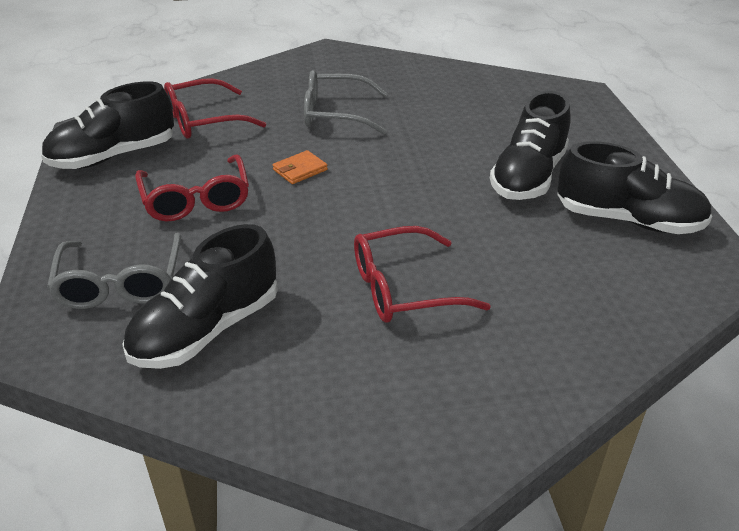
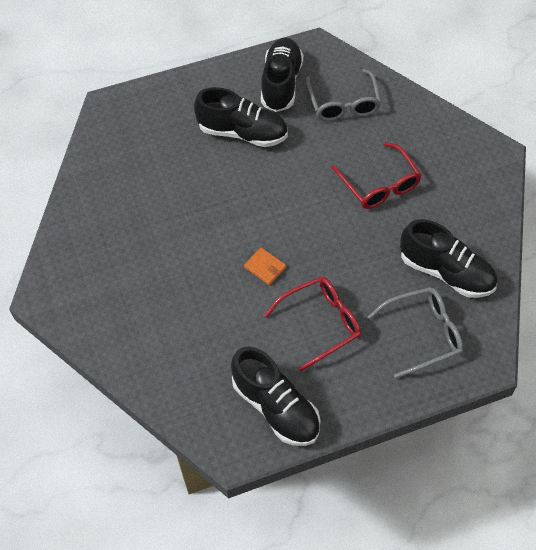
camera: 100 degrees left, 20 degrees up
(203, 120) = (202, 359): red glasses -> none
(335, 114) = (173, 263): grey glasses -> grey glasses (343, 104)

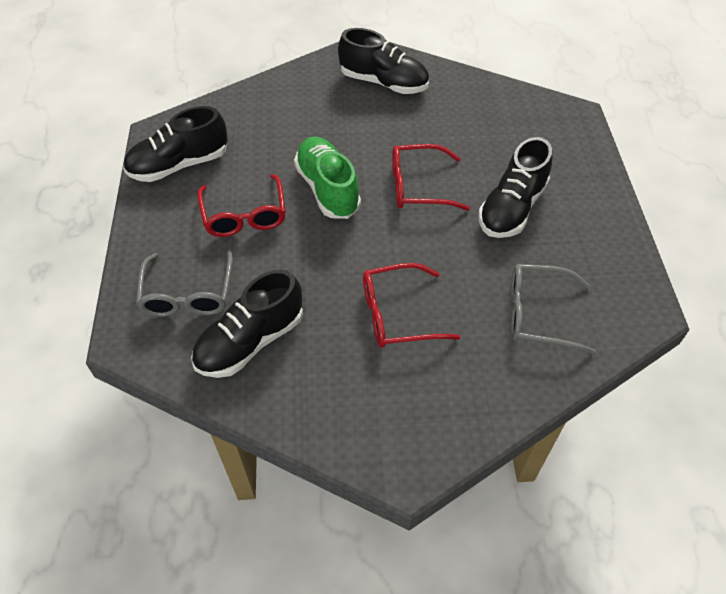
camera: 105 degrees right, 5 degrees down
(239, 200) = (418, 186): none -> red glasses
(265, 267) = (327, 189): orange wallet -> green shoe
(281, 84) = (583, 260): black shoe -> black shoe (383, 83)

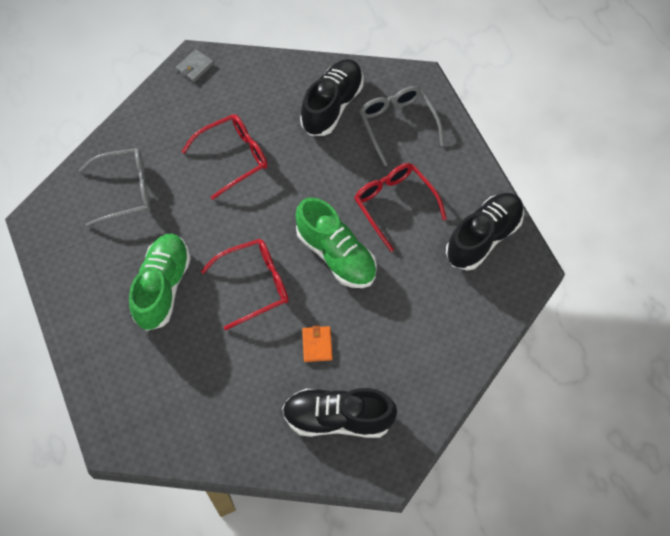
camera: 160 degrees right, 10 degrees up
(379, 129) = (317, 345): none -> orange wallet
(409, 458) = (195, 67): none -> grey wallet
(512, 208) = (163, 287): black shoe -> green shoe

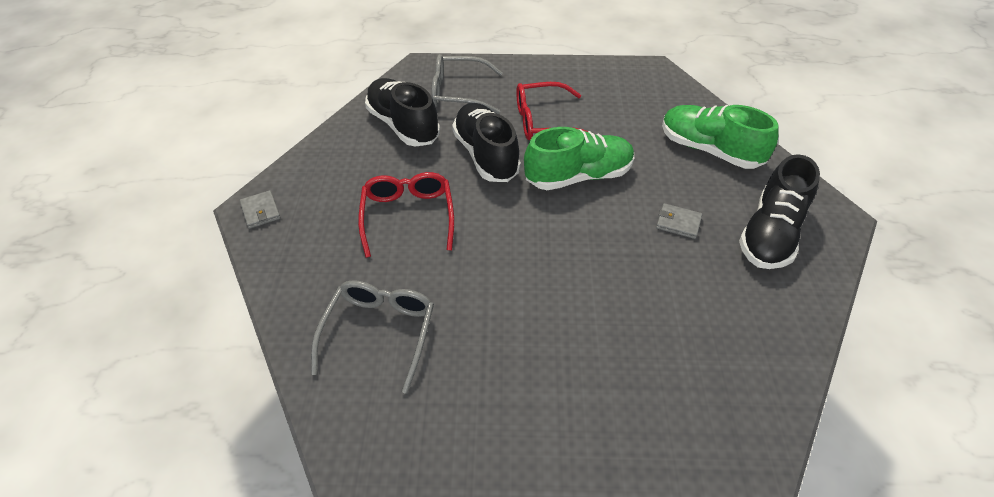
camera: 65 degrees left, 15 degrees down
(163, 287) = (543, 336): green shoe -> green shoe (709, 150)
(255, 284) = (582, 249): red glasses -> none
(317, 345) = (678, 223): orange wallet -> grey wallet
(483, 237) = (610, 83): black shoe -> black shoe (486, 155)

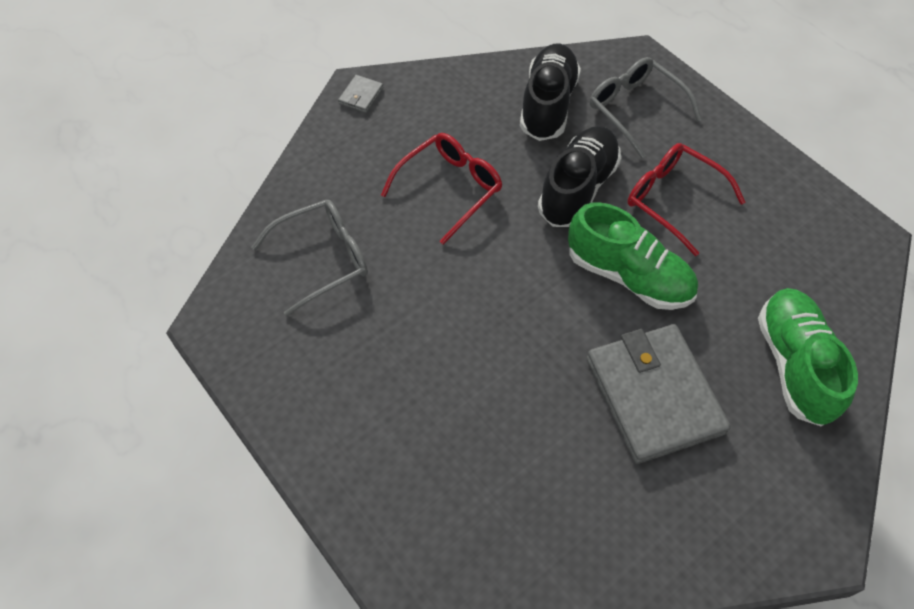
camera: 50 degrees right, 10 degrees up
(678, 223) = (654, 395): grey wallet -> grey wallet, size x2.50
(770, 234) = (724, 487): black shoe -> none

